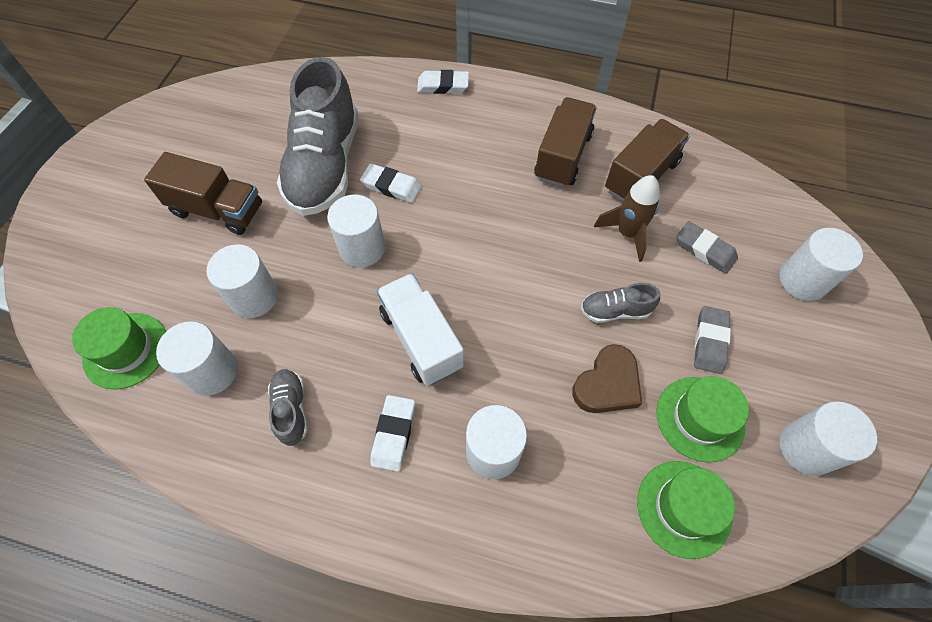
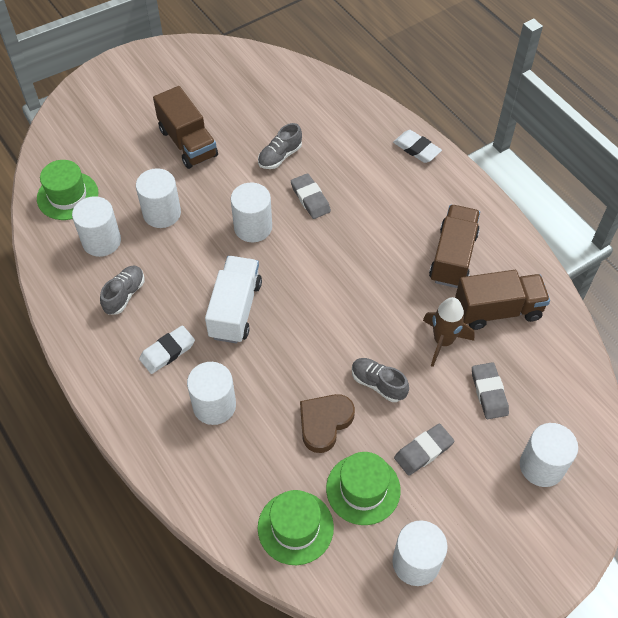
camera: 40 degrees right, 5 degrees down
(325, 166) = (280, 156): grey shoe -> grey shoe, size x0.43
(391, 186) = (310, 198): white eraser -> grey eraser
(563, 156) = (453, 257): brown truck -> brown truck turned 45 degrees counterclockwise
(607, 384) = (324, 423): brown heart -> brown heart turned 135 degrees clockwise

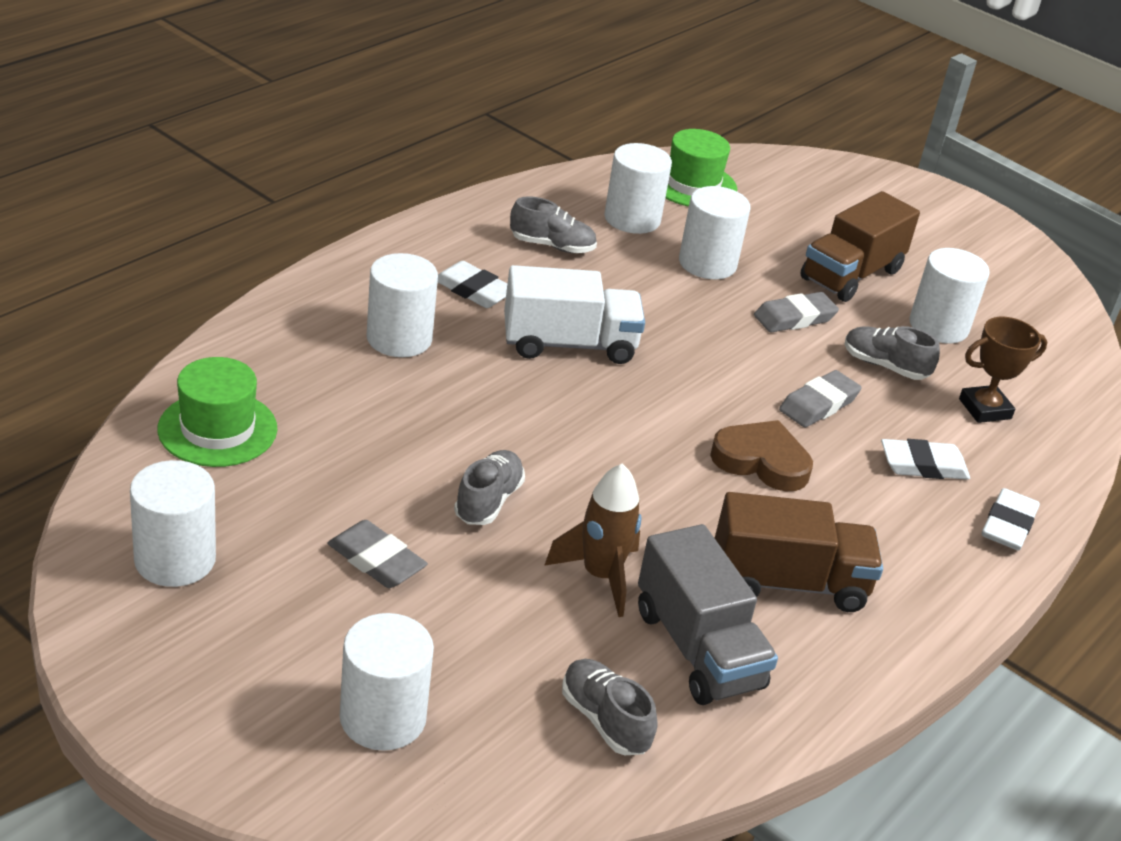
camera: 70 degrees right, 20 degrees down
(253, 227) = (728, 349): white cylinder -> white cylinder (938, 326)
(323, 124) = (984, 409): none -> brown trophy
(324, 423) = (399, 447): brown heart -> brown heart (761, 461)
(363, 489) = (293, 494): green hat -> none
(367, 168) = (923, 465): none -> white eraser
(489, 392) = (515, 640): grey eraser -> grey eraser (794, 318)
(498, 310) = (698, 649): brown truck -> grey truck
(544, 364) = (604, 720): none -> grey shoe

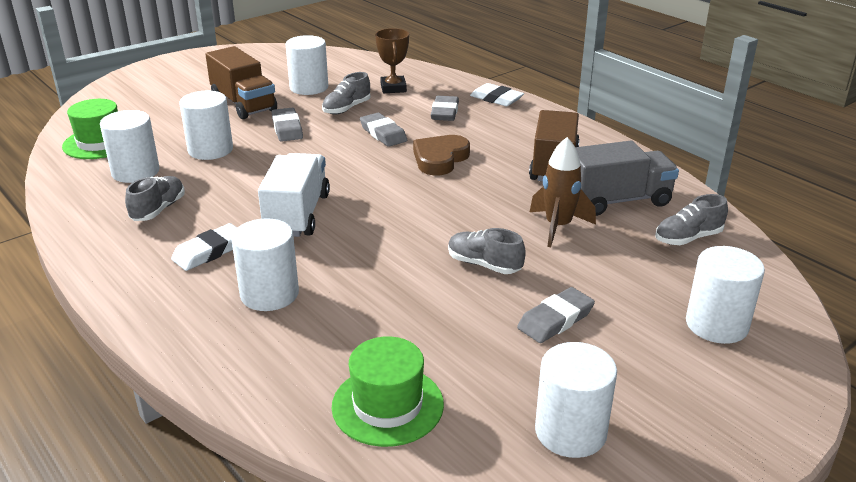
camera: 75 degrees left, 5 degrees down
(923, 465) = (445, 112): white eraser -> grey eraser

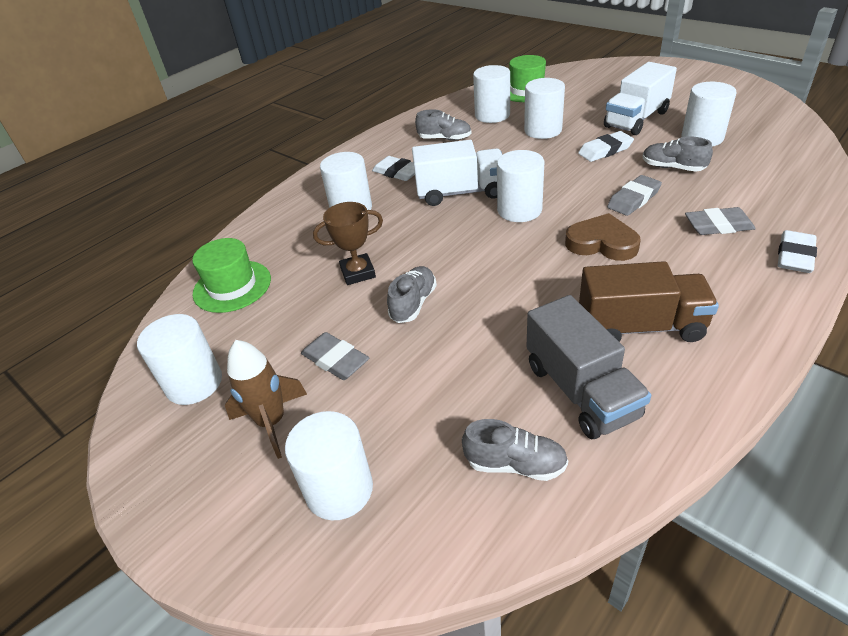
camera: 85 degrees right, 10 degrees up
(243, 104) = (636, 119): brown truck -> white truck
(287, 128) = (605, 150): grey eraser -> white eraser
(359, 187) = (519, 210): none -> white cylinder
(393, 88) = (750, 181): brown trophy -> brown trophy (358, 273)
(558, 227) = (498, 345): brown rocket -> brown rocket (272, 422)
(688, 238) = (515, 464): grey shoe -> grey shoe turned 135 degrees clockwise

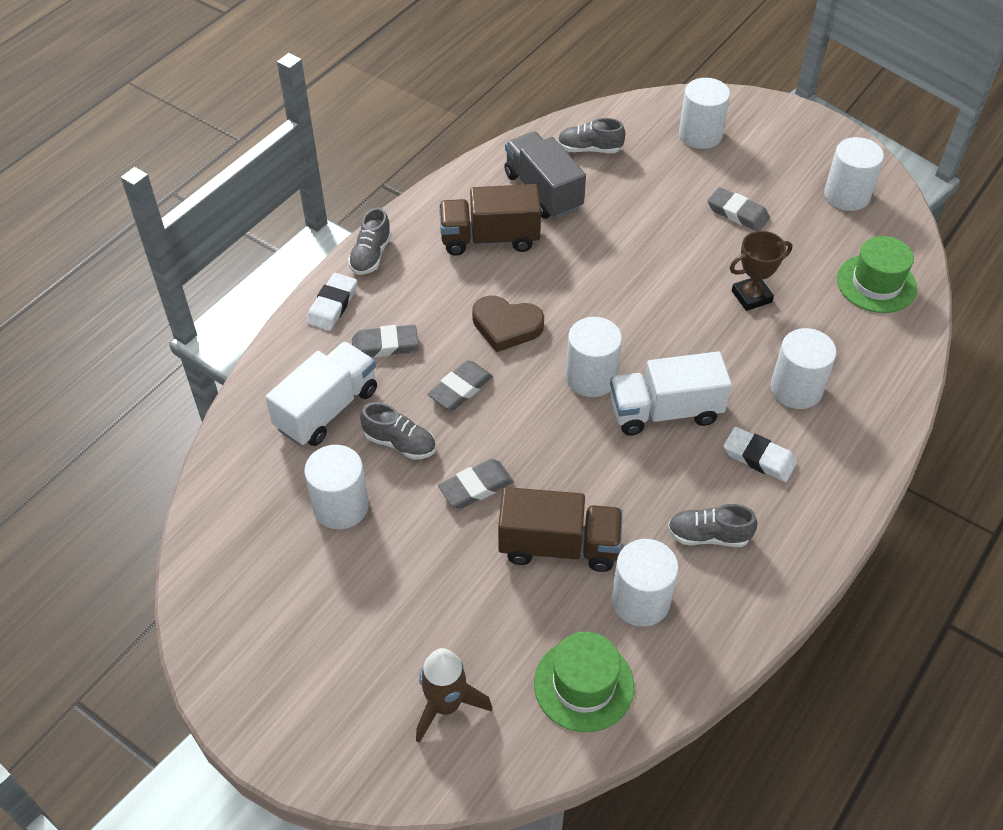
camera: 170 degrees right, 10 degrees up
(272, 422) = (766, 170): brown rocket -> brown rocket (446, 705)
(413, 303) = (685, 262): grey shoe -> grey shoe (371, 255)
(543, 130) = (559, 546): white cylinder -> brown truck
(605, 150) = (476, 487): white eraser -> grey eraser
(636, 119) = (416, 564): white truck -> white truck (327, 409)

